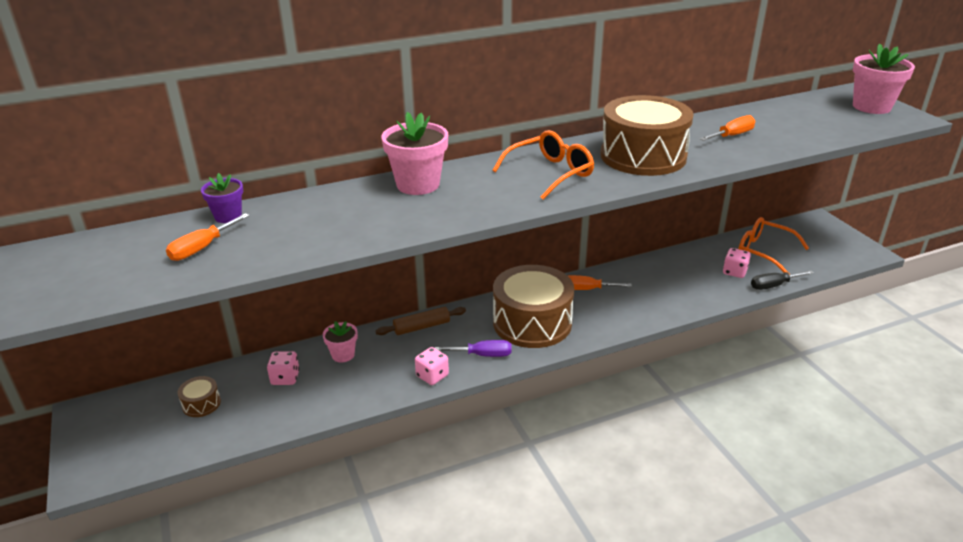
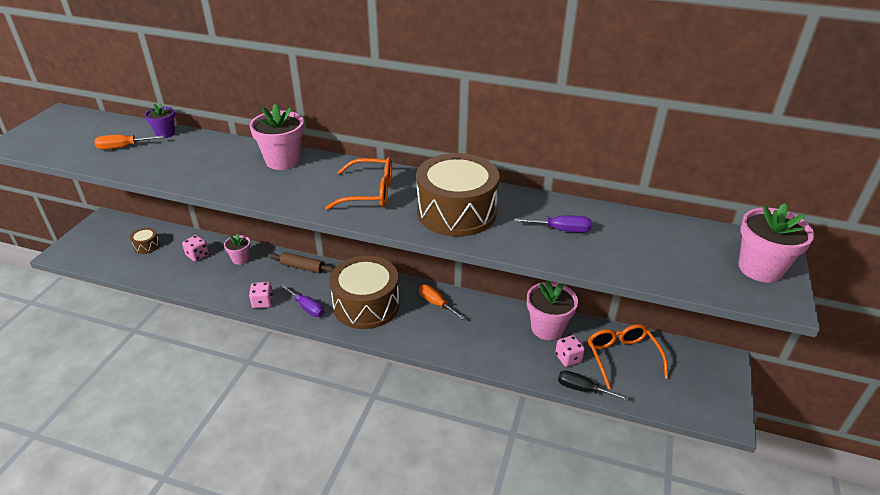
camera: 40 degrees right, 5 degrees up
(691, 261) = (547, 328): none -> pink flower pot
(732, 135) = (561, 230): orange screwdriver -> purple screwdriver

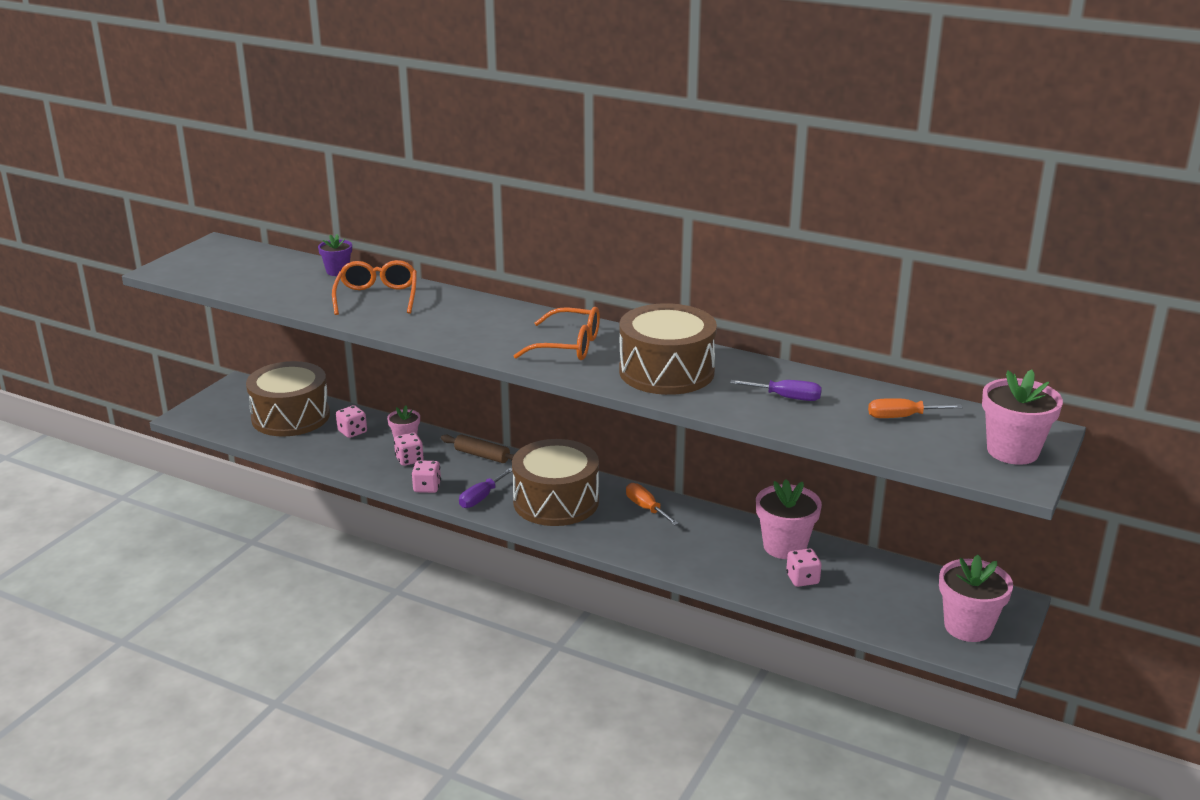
camera: 10 degrees right, 10 degrees down
(123, 147) = (288, 282): orange screwdriver -> orange screwdriver (902, 417)
(147, 246) = (290, 417): brown drum -> brown drum, size x2.41
(245, 277) = (409, 459): none -> pink dice
(283, 161) = (472, 308): pink flower pot -> pink flower pot (968, 627)
(307, 307) = (481, 498): purple screwdriver -> purple screwdriver turned 75 degrees clockwise
(582, 389) = (811, 611): black screwdriver -> none
(622, 357) = (874, 585): orange glasses -> orange glasses (377, 297)

